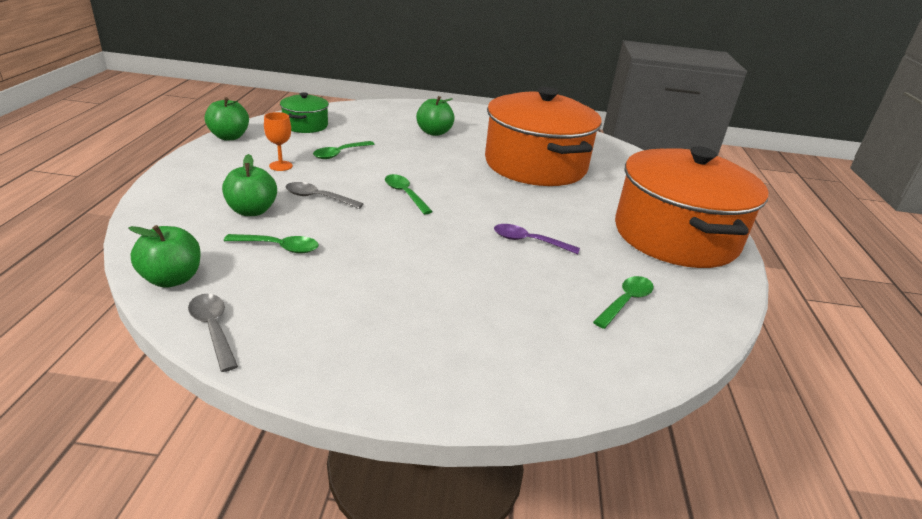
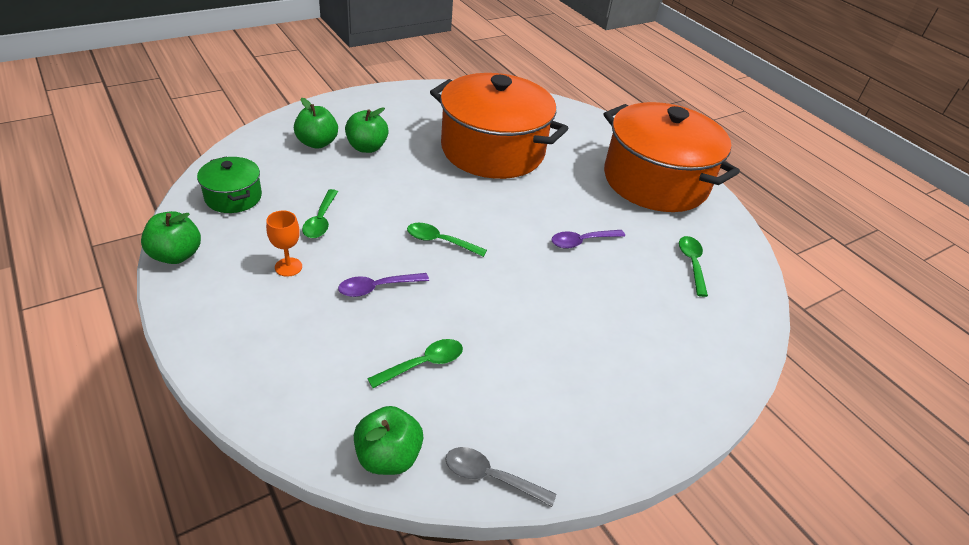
camera: 40 degrees left, 10 degrees up
(252, 211) = (343, 338): green apple -> green apple (317, 143)
(318, 198) = (377, 288): grey spoon -> purple spoon

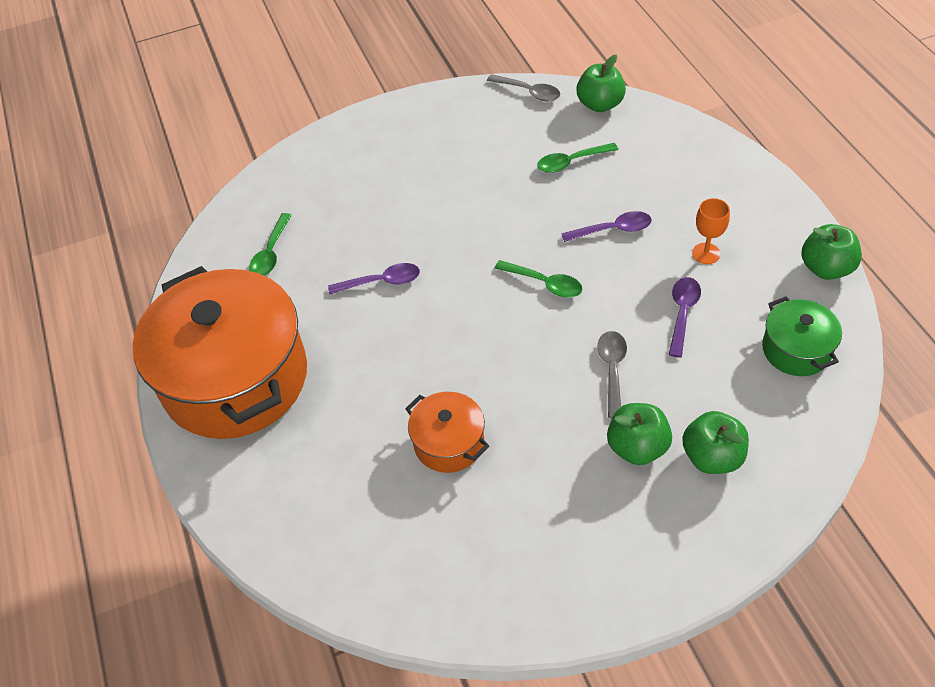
camera: 160 degrees left, 10 degrees up
(321, 220) = (682, 313): green spoon -> purple spoon
(382, 185) = (612, 370): none -> grey spoon
(492, 150) = (449, 443): orange pot -> orange pot, size x0.45

